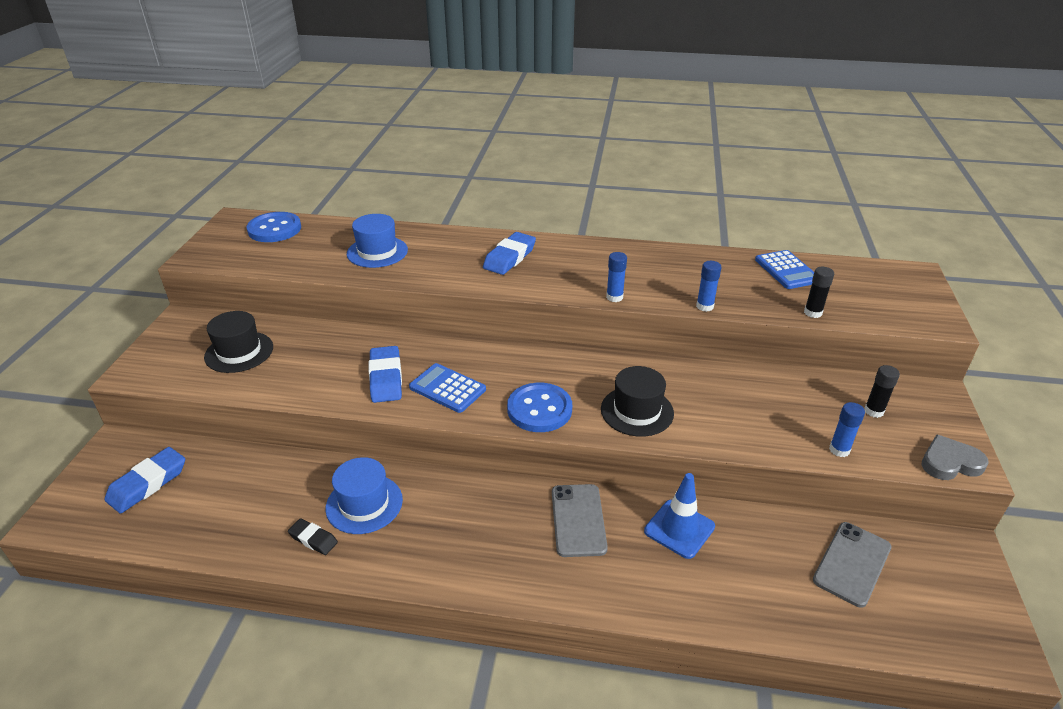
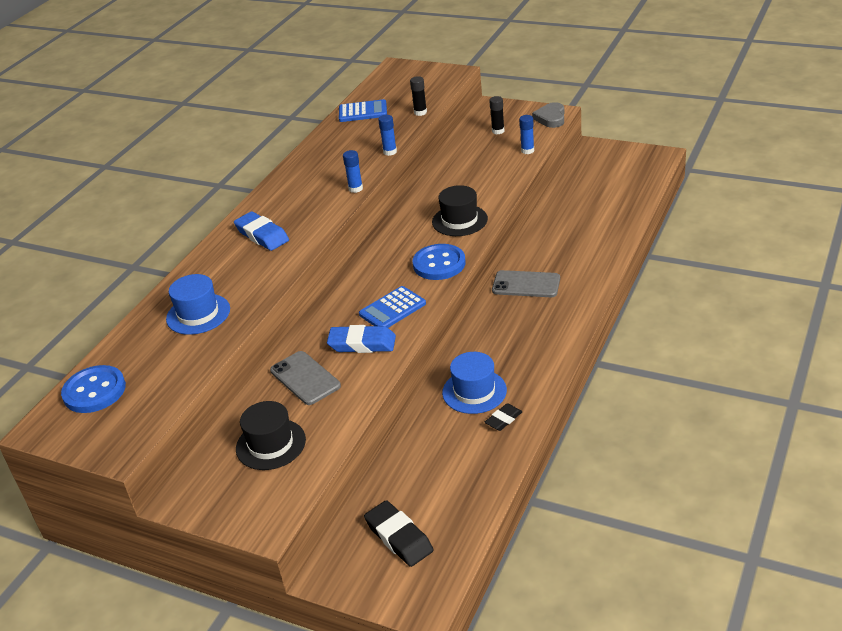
camera: 70 degrees left, 0 degrees up
(148, 484) = (399, 537): blue eraser -> black eraser
(679, 529) = (547, 243): blue traffic cone -> none
(852, 563) = (592, 186): grey phone -> grey phone (305, 378)

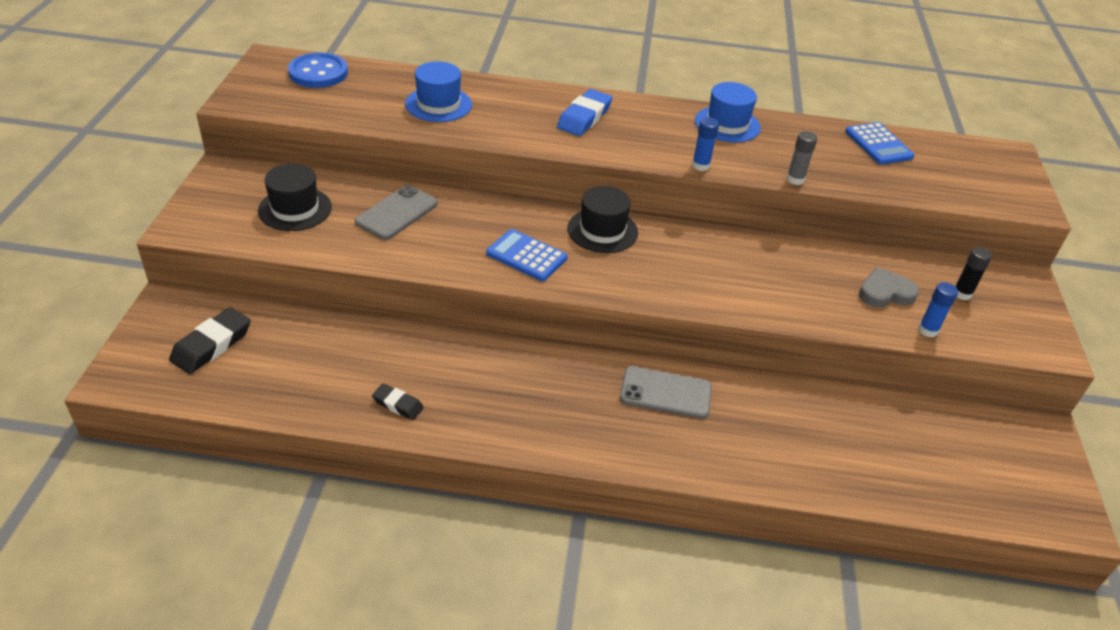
camera: 65 degrees right, 5 degrees up
(362, 344) = (459, 243): blue eraser -> none
(390, 152) = (795, 179): blue glue stick -> grey glue stick
(420, 112) = (905, 191): black glue stick -> none
(439, 264) = (625, 280): blue button -> none
(459, 220) = (725, 285): black hat -> black hat (602, 230)
(474, 391) = (445, 371): blue hat -> blue hat (727, 124)
(526, 284) = (665, 393): grey phone -> grey phone turned 75 degrees counterclockwise
(551, 118) = (1034, 345): grey heart -> grey heart (885, 293)

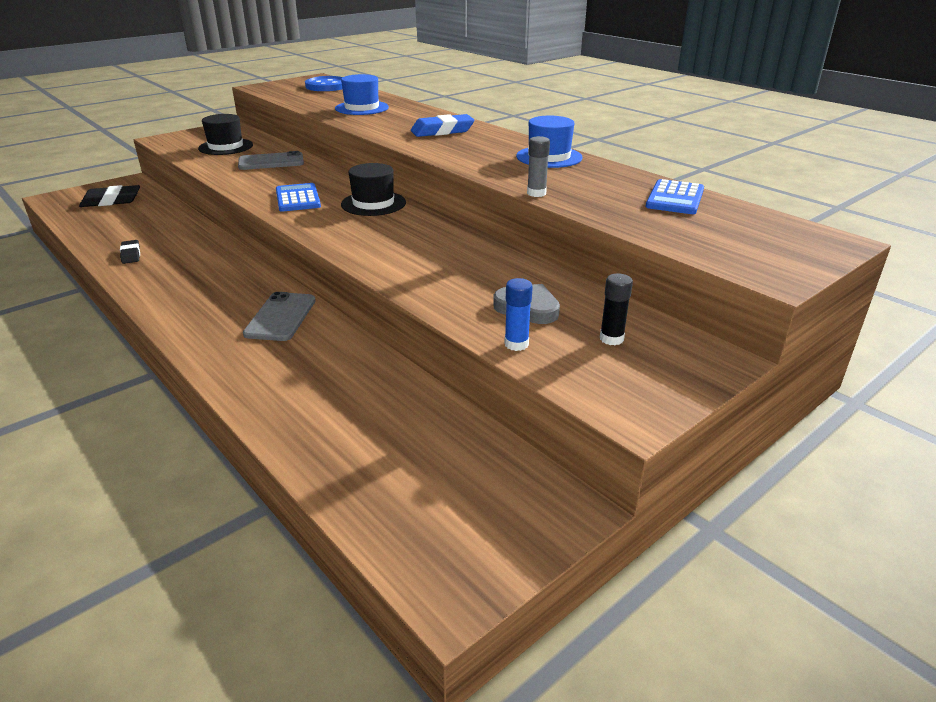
camera: 45 degrees right, 10 degrees down
(665, 393) = (281, 317): grey phone -> grey phone turned 45 degrees clockwise
(700, 166) = (472, 168): blue glue stick -> none

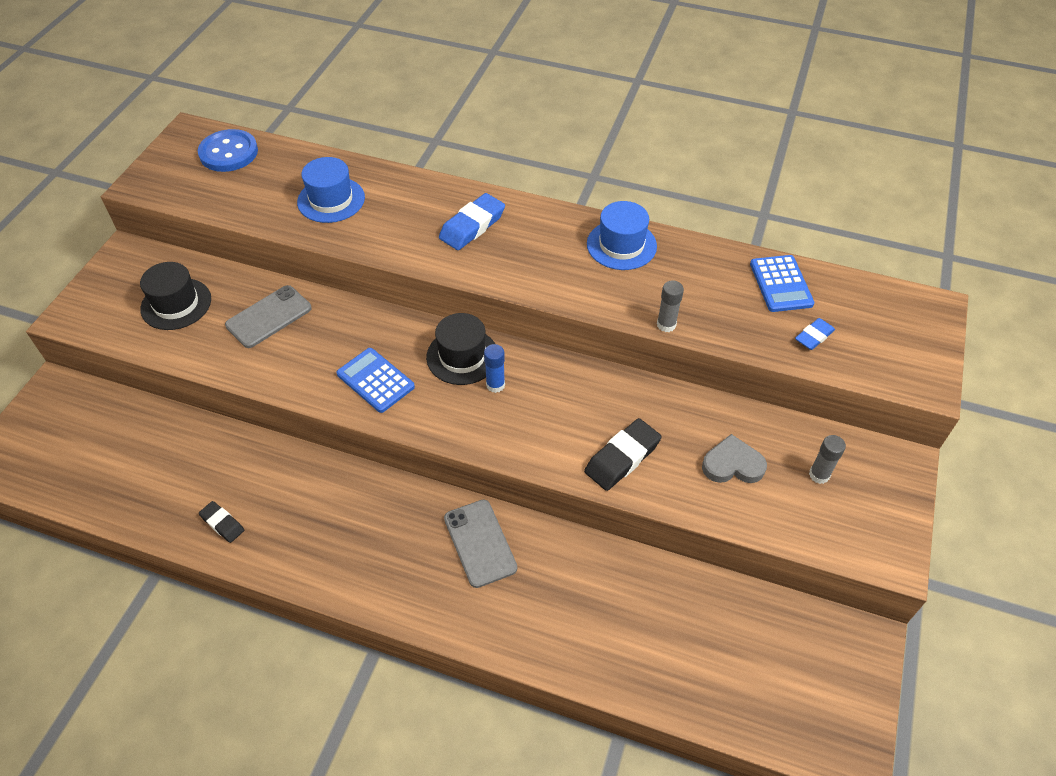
camera: 30 degrees left, 20 degrees up
(111, 201) = (79, 438): black eraser -> black eraser (622, 458)
(516, 344) = (760, 517): blue glue stick -> blue glue stick (495, 385)
(611, 339) = (819, 475): black glue stick -> grey glue stick
(675, 227) = (814, 336): none -> blue eraser

